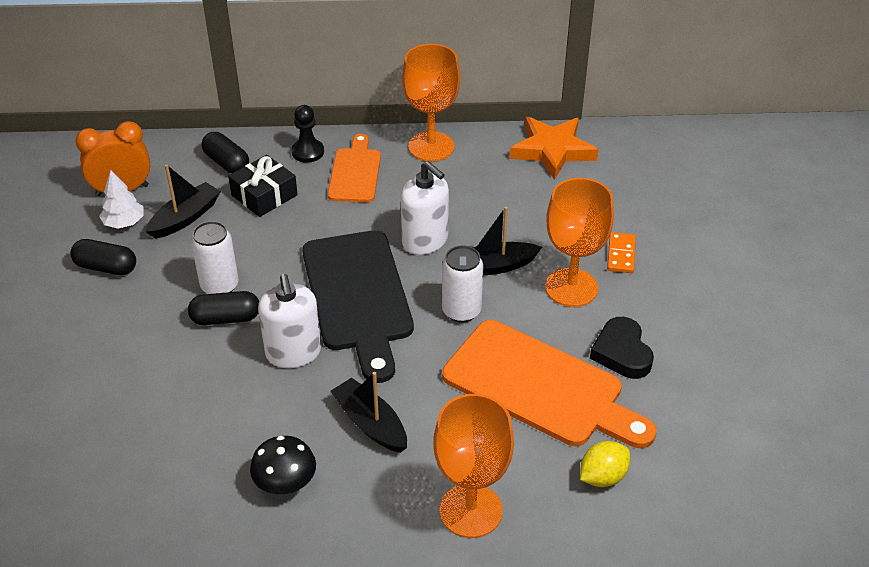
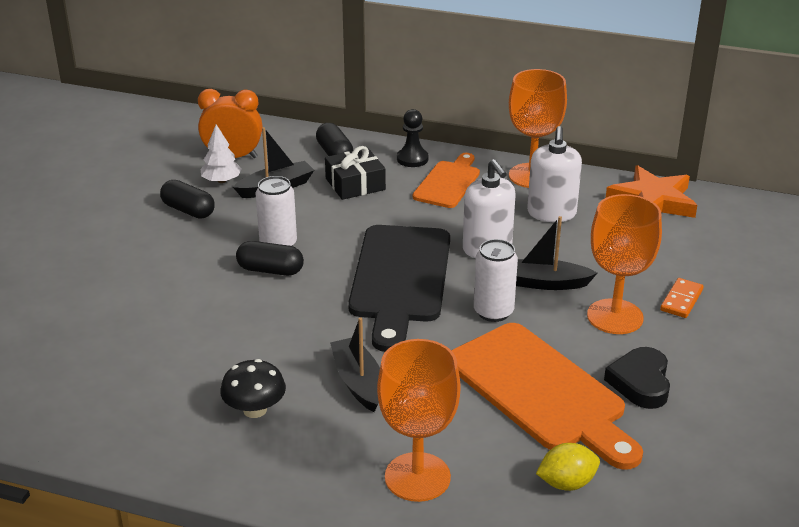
camera: 20 degrees right, 10 degrees down
(293, 353) = (317, 310): white soap dispenser -> white soap dispenser (551, 213)

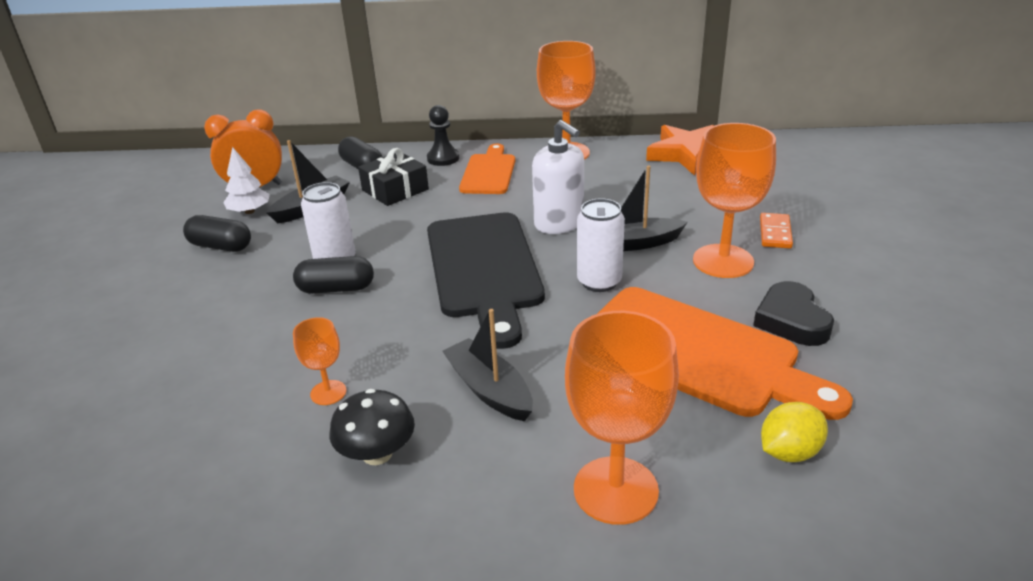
camera: 15 degrees left, 0 degrees up
(235, 356) = (328, 392): none -> orange goblet
(551, 213) = (603, 180): white soap dispenser -> none

